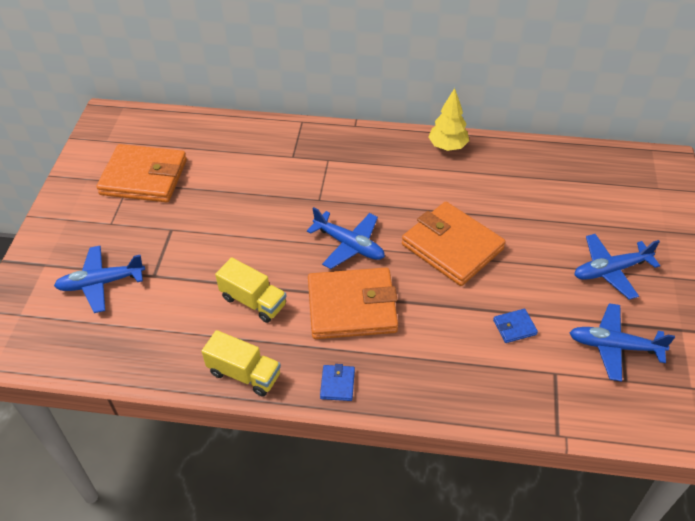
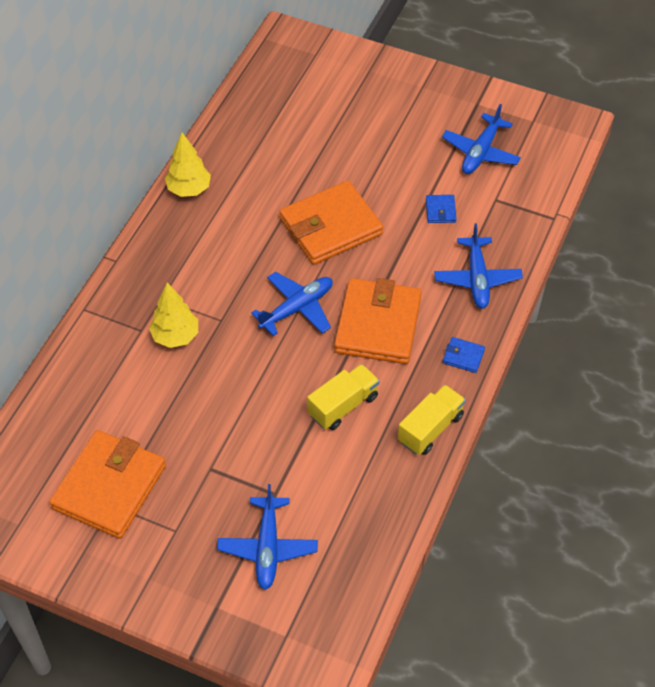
camera: 75 degrees left, 5 degrees up
(293, 177) = (175, 336): none -> yellow tree
(610, 271) = (400, 124): blue plane -> blue plane (477, 279)

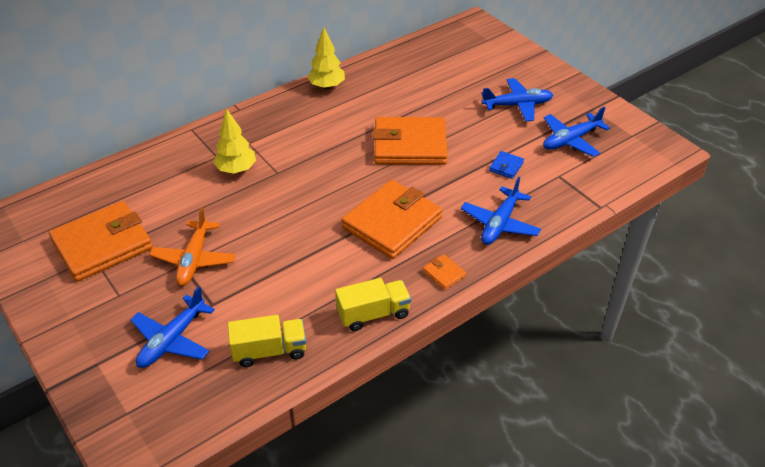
camera: 30 degrees right, 10 degrees down
(218, 457) = (194, 260): none -> orange plane
(297, 308) = (339, 187): blue plane -> blue plane (517, 105)
(343, 406) = (317, 266): yellow truck -> yellow truck (269, 351)
(463, 356) = (444, 273): blue wallet -> orange wallet

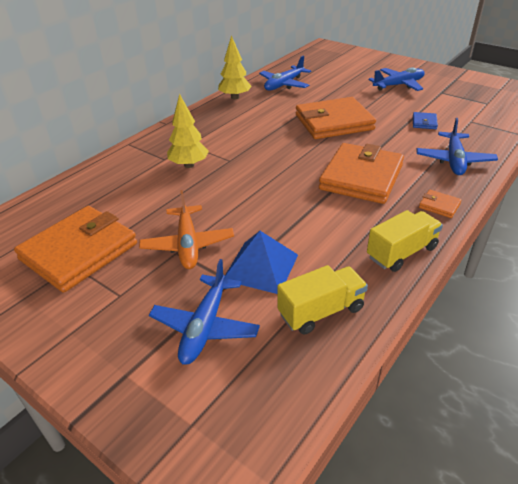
camera: 15 degrees left, 5 degrees down
(244, 297) = (261, 267): none -> blue pyramid
(570, 140) = (458, 99): blue plane -> blue plane (284, 85)

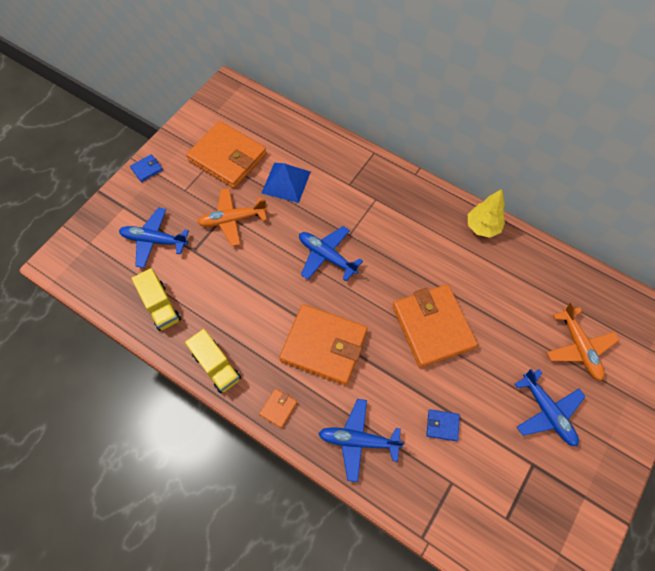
camera: 85 degrees right, 25 degrees up
(56, 346) = (147, 169): none -> blue wallet
(189, 165) = (339, 204): yellow tree -> none
(261, 267) = (206, 268): blue pyramid -> blue pyramid (286, 182)
(284, 85) = (525, 275): blue plane -> blue plane (326, 256)
(345, 72) = (579, 347): none -> orange plane

